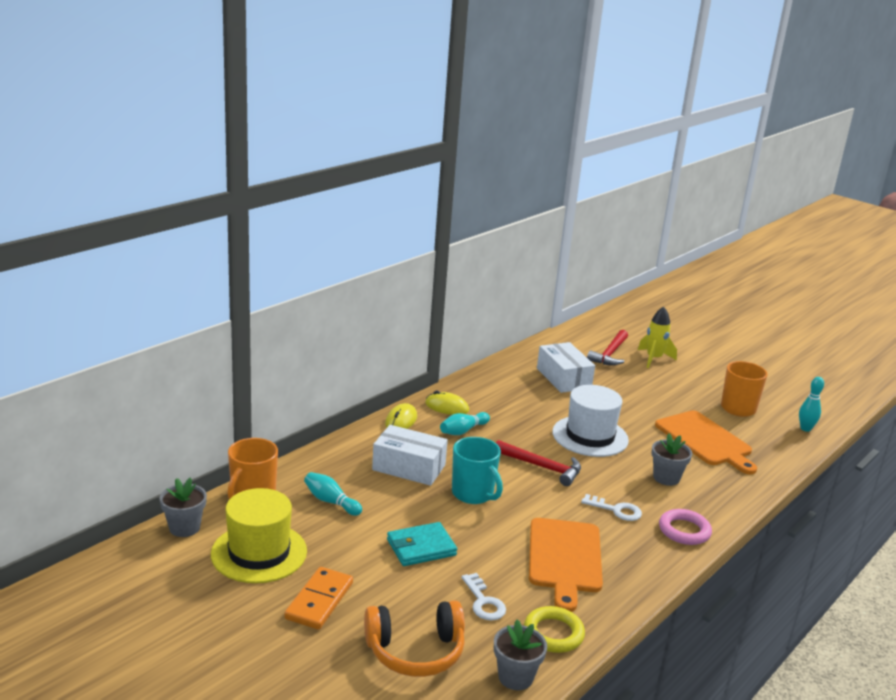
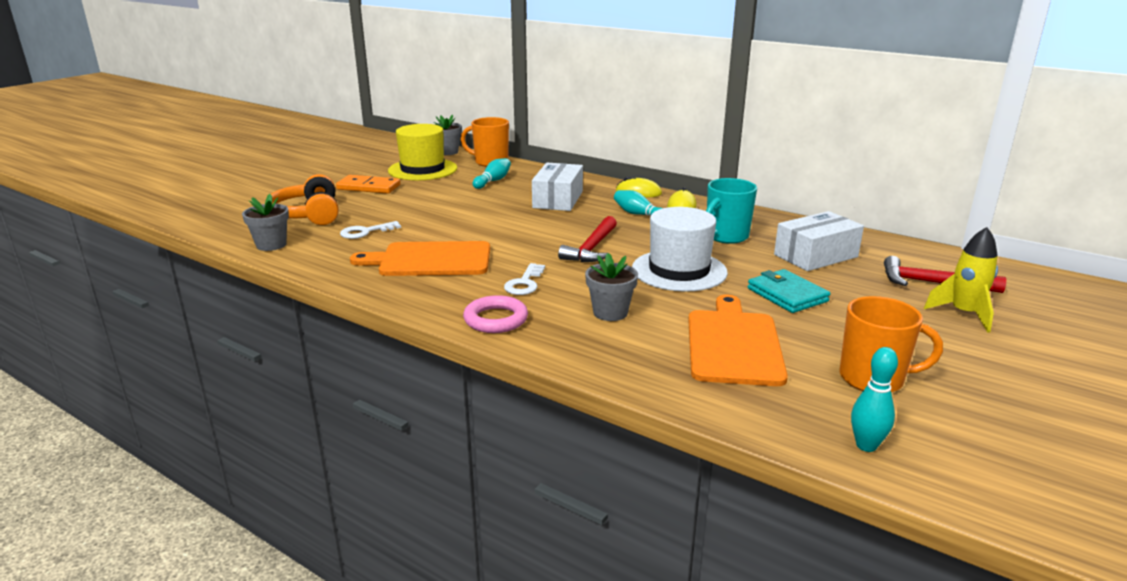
camera: 85 degrees right, 0 degrees up
(421, 547) = (437, 209): turquoise wallet -> turquoise wallet (787, 295)
(473, 494) = (525, 223): turquoise mug -> turquoise mug (726, 236)
(553, 633) = (321, 257): yellow ring -> none
(705, 440) = (733, 344): orange cutting board -> orange cutting board turned 135 degrees clockwise

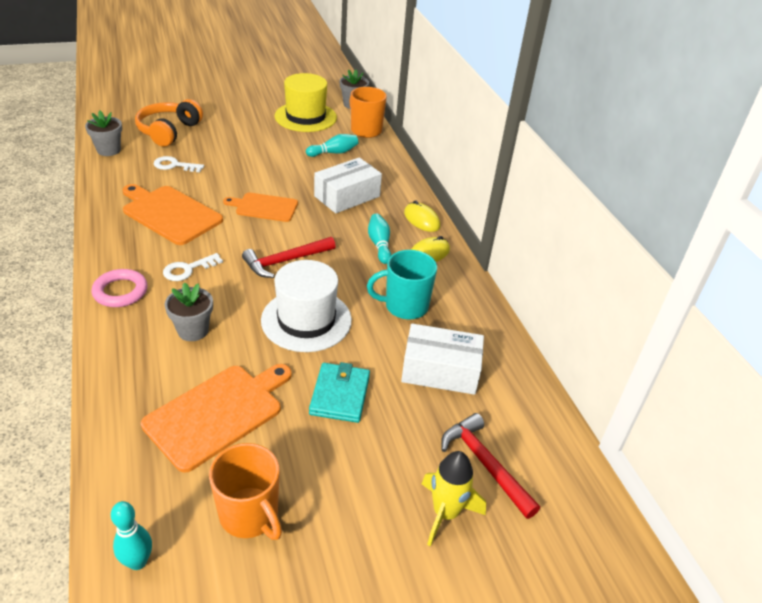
camera: 35 degrees right, 15 degrees up
(368, 187) = (243, 120): orange domino -> none
(506, 227) = (264, 207): none -> orange cutting board

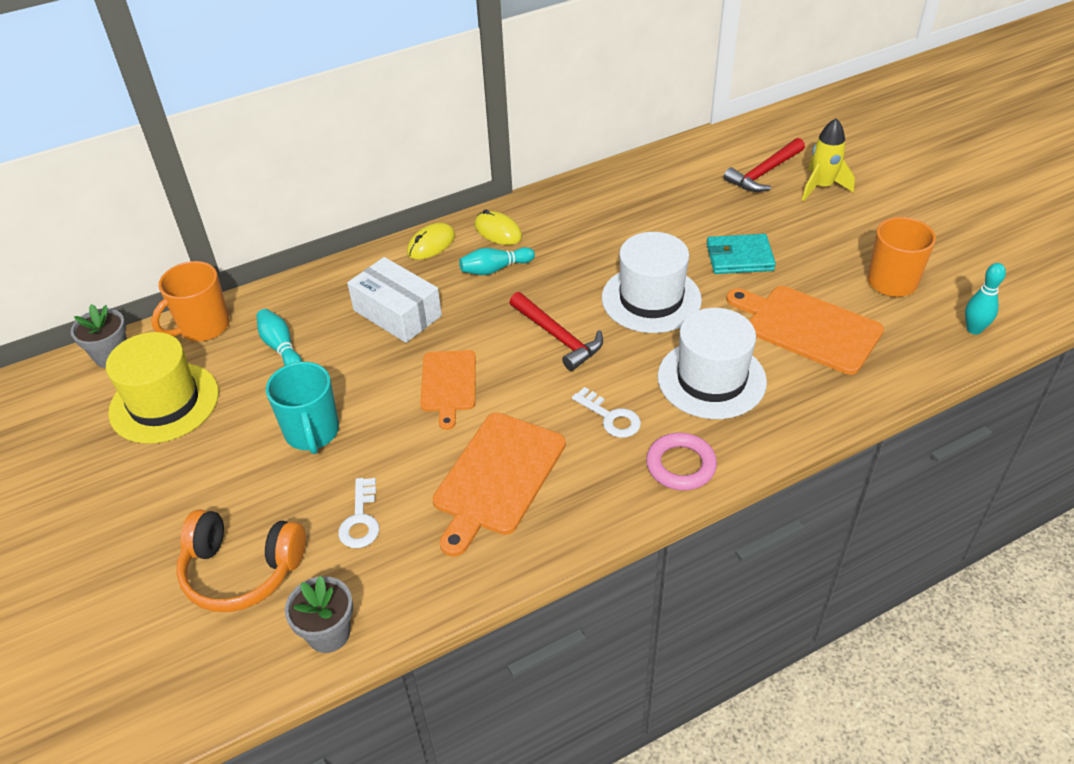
camera: 95 degrees left, 5 degrees up
(193, 330) = (711, 379): grey flower pot -> white hat
(405, 306) = (596, 236): turquoise mug -> turquoise mug (312, 433)
(440, 371) = (675, 204): white box -> none

